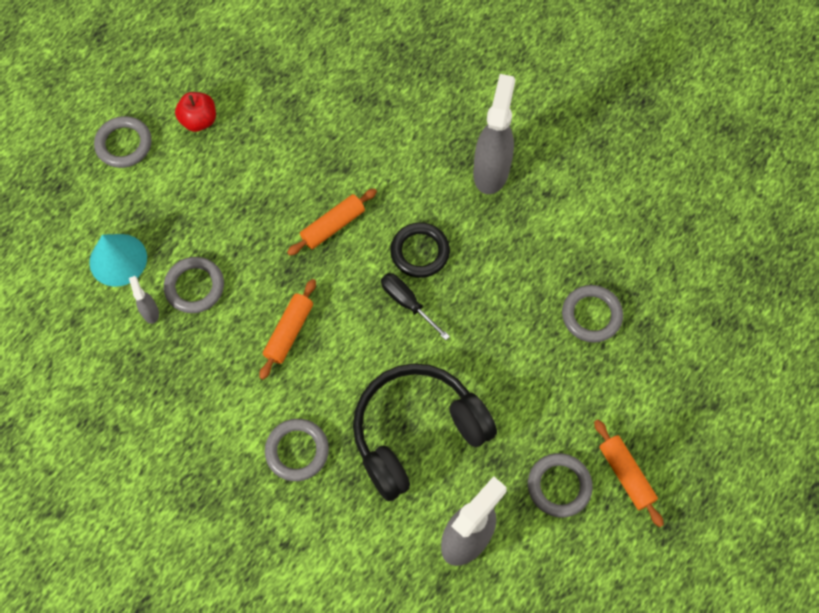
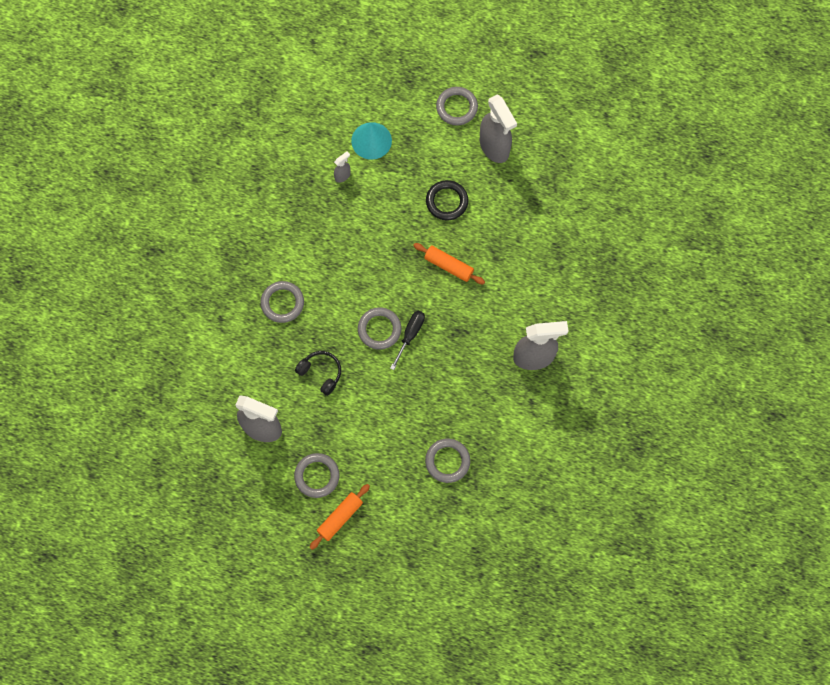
camera: 70 degrees right, 5 degrees up
(194, 287) = (370, 195): grey ring -> grey ring (379, 329)
(199, 120) = (494, 147): red apple -> grey spray bottle
(289, 332) = (361, 267): orange rolling pin -> none
(417, 433) = (321, 373): black headphones -> black headphones, size x0.47
(420, 252) = (451, 330): black ring -> black ring (447, 201)

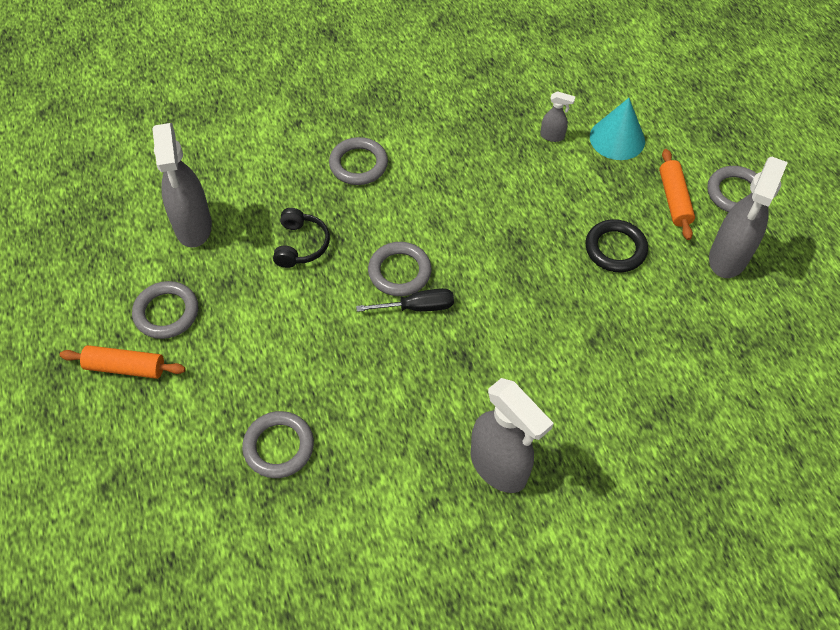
camera: 55 degrees right, 15 degrees down
(448, 266) = (538, 297): orange rolling pin -> orange rolling pin (674, 199)

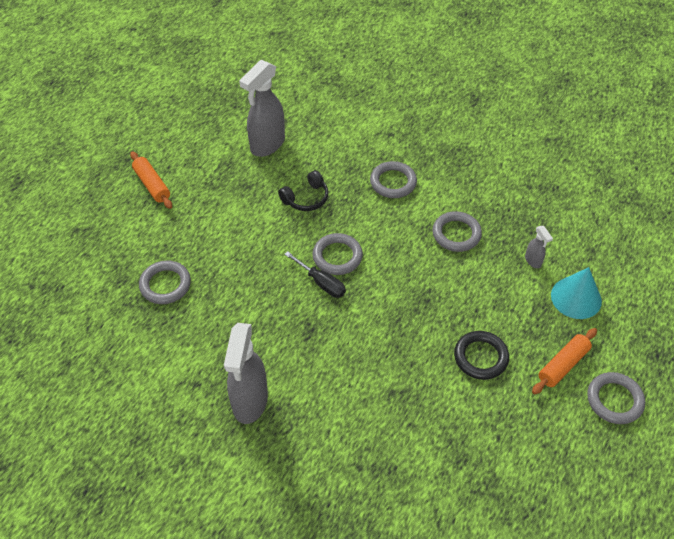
camera: 50 degrees right, 5 degrees down
(166, 312) = (201, 175): grey ring -> grey ring (456, 234)
(728, 258) = (549, 431): grey spray bottle -> none

